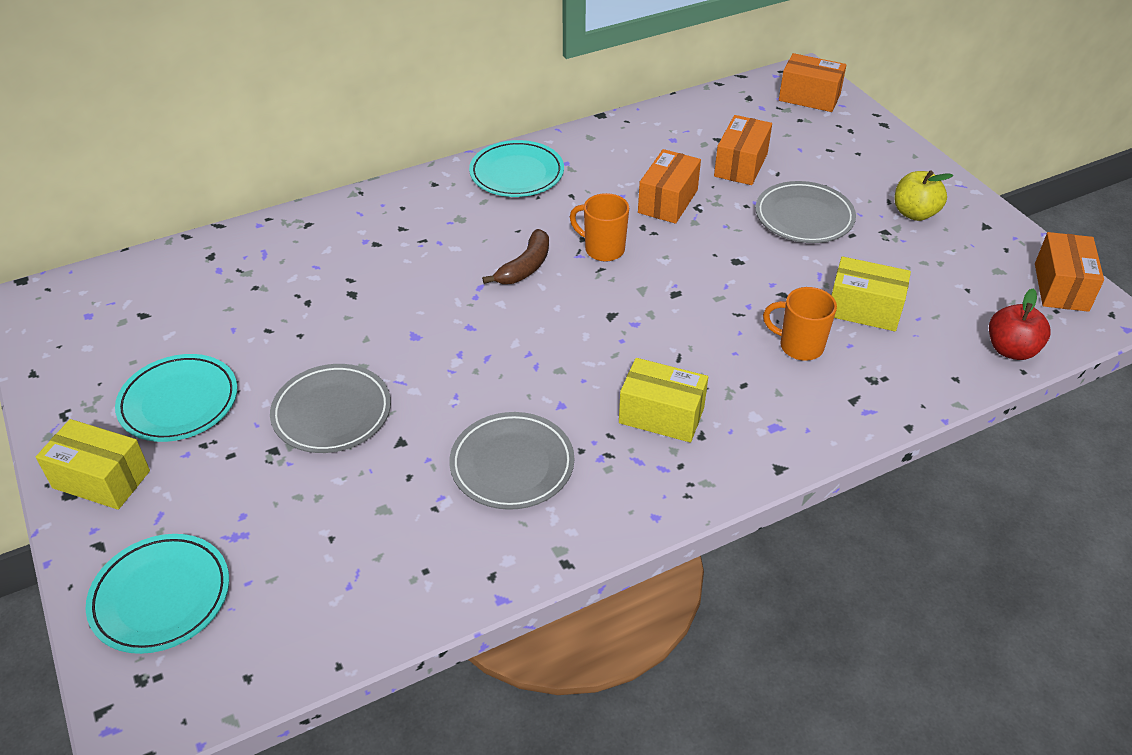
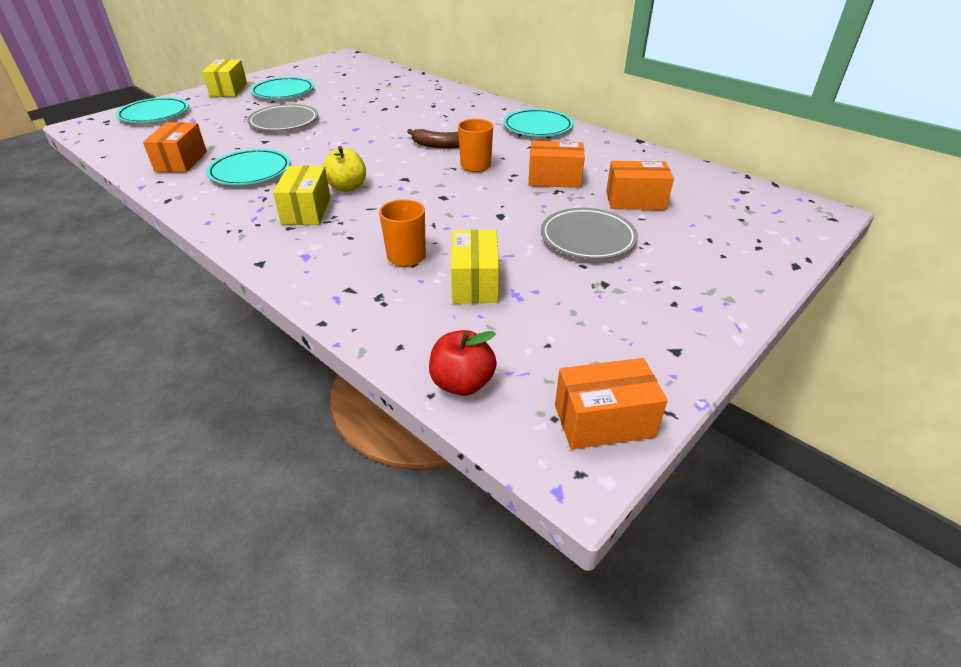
camera: 70 degrees right, 5 degrees down
(512, 465) = (250, 171): grey plate -> turquoise plate
(809, 97) = (786, 219): orange box -> orange box (181, 161)
(914, 213) = (652, 299): yellow apple -> yellow apple (347, 187)

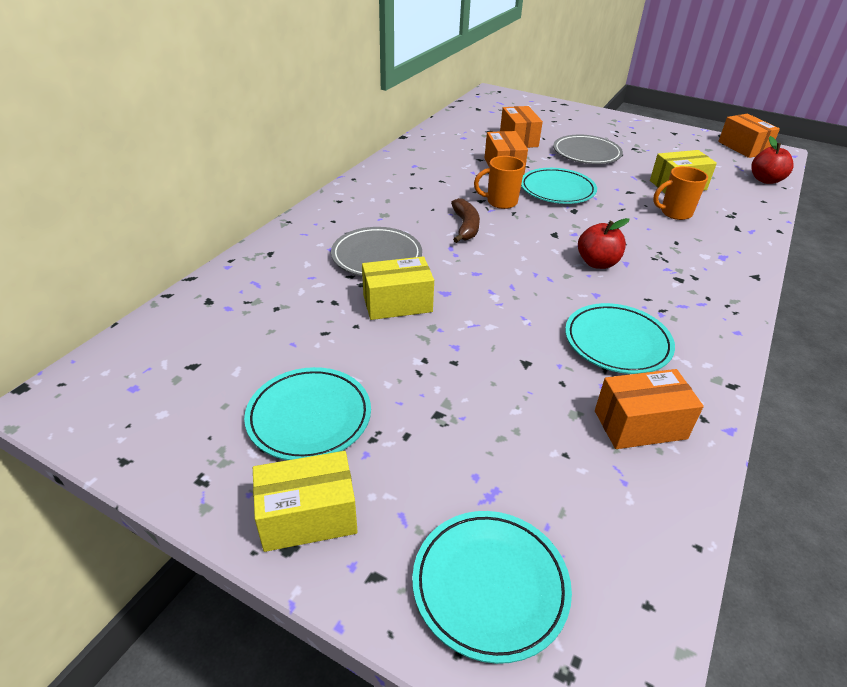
camera: 105 degrees left, 0 degrees up
(284, 122) = (450, 367): grey plate -> grey plate (376, 256)
(306, 210) = (659, 275): yellow box -> yellow box (397, 303)
(347, 187) = (597, 263): yellow apple -> red apple
(537, 127) = (390, 179): turquoise plate -> turquoise plate (557, 190)

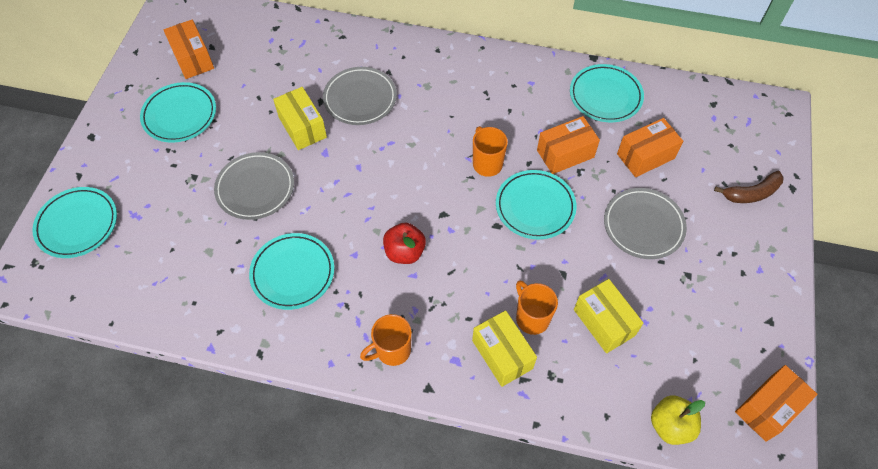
camera: 75 degrees right, 20 degrees up
(308, 516) = (110, 138): yellow box -> yellow box (502, 354)
(448, 140) = (605, 96): none -> turquoise plate
(465, 227) = (429, 146): brown banana -> brown banana (751, 193)
(480, 356) = (255, 188): none -> grey plate
(640, 424) = (205, 291): orange box -> orange box (193, 59)
(716, 290) = (392, 350): none -> orange mug
(765, 180) = (670, 425): red apple -> yellow apple

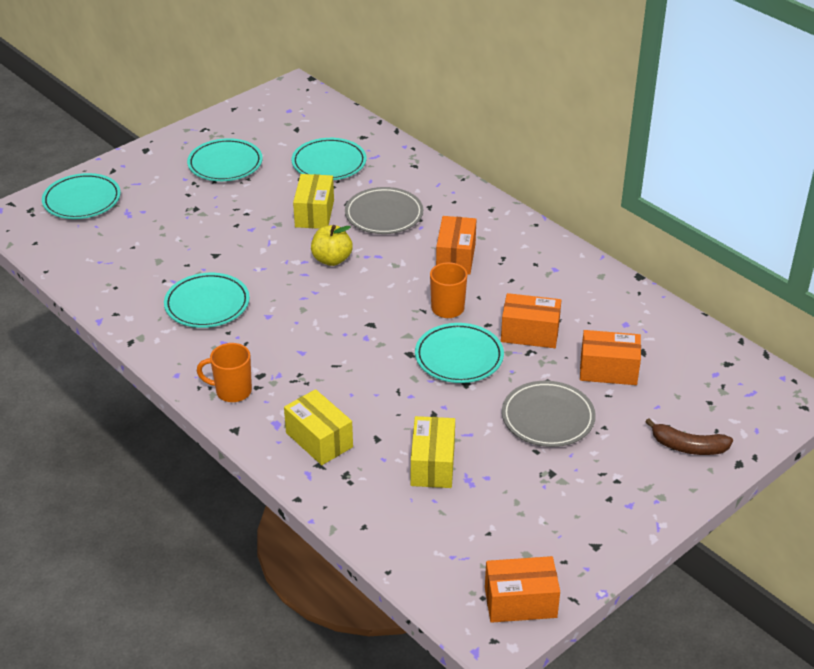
camera: 35 degrees right, 20 degrees down
(193, 59) = (273, 131): orange box -> orange box (455, 257)
(255, 188) = (235, 237): grey plate -> none
(404, 252) = (311, 334): red apple -> none
(502, 354) = (319, 440): yellow box -> yellow box turned 45 degrees counterclockwise
(531, 318) = (371, 429): orange mug -> none
(605, 96) = (618, 309): turquoise plate -> turquoise plate (329, 163)
(670, 425) = (413, 563): yellow apple -> yellow apple (332, 259)

